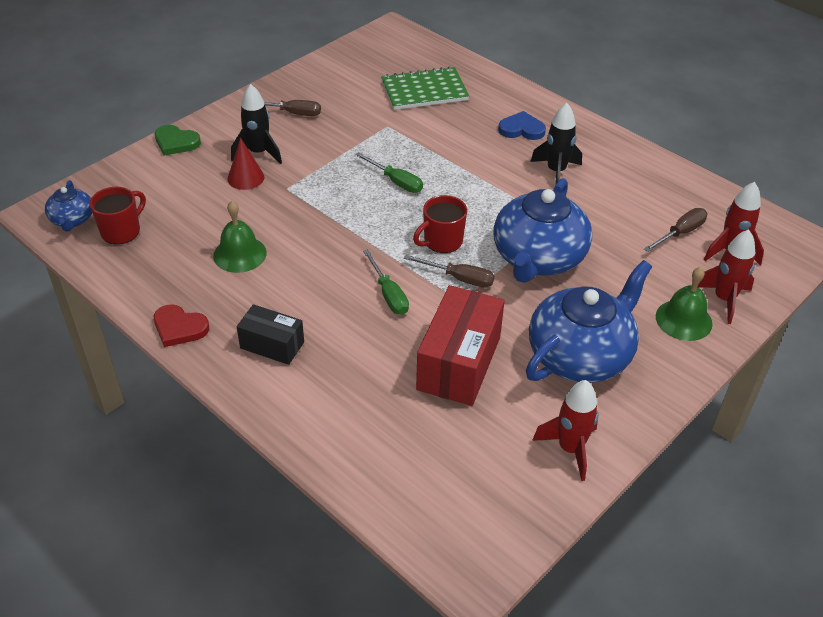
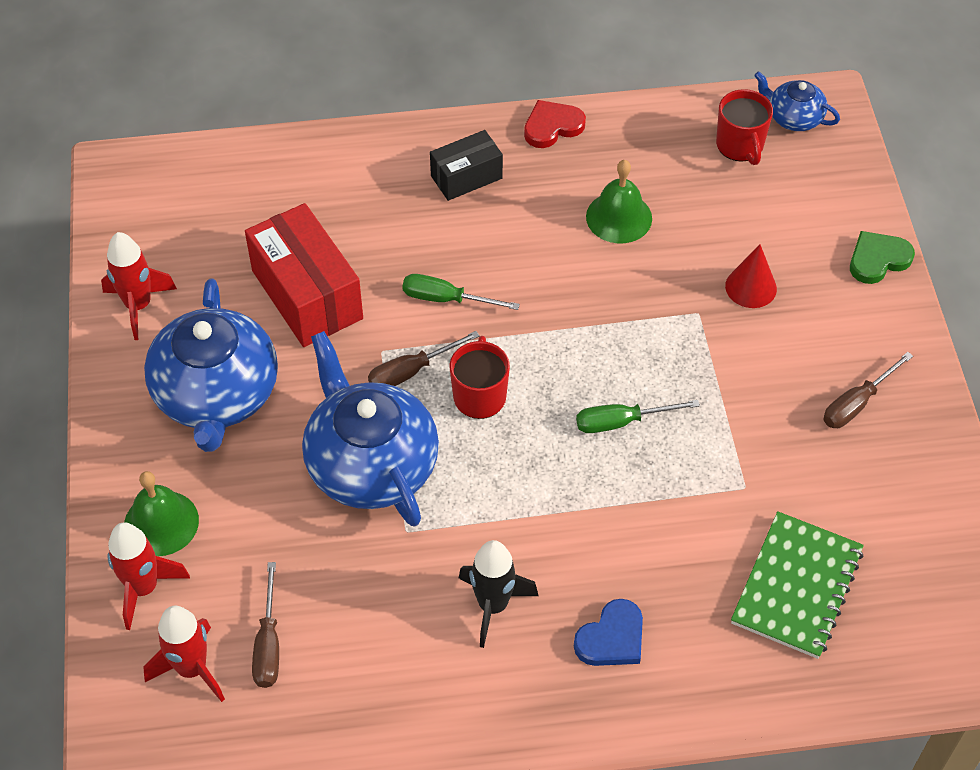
camera: 130 degrees right, 10 degrees up
(258, 153) = (792, 324): black rocket -> none

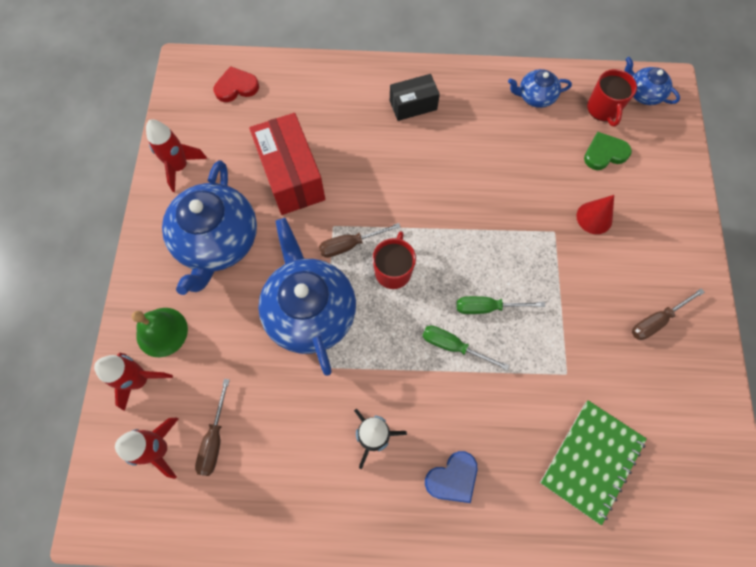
camera: 10 degrees right, 15 degrees up
(446, 299) = (383, 194): green screwdriver -> green screwdriver (453, 346)
(552, 126) = (477, 76): red heart -> red heart (236, 87)
(619, 217) = (511, 150): green bell -> none
(641, 142) = (535, 96): none -> blue teapot
(878, 259) = (687, 210): green heart -> green heart (604, 153)

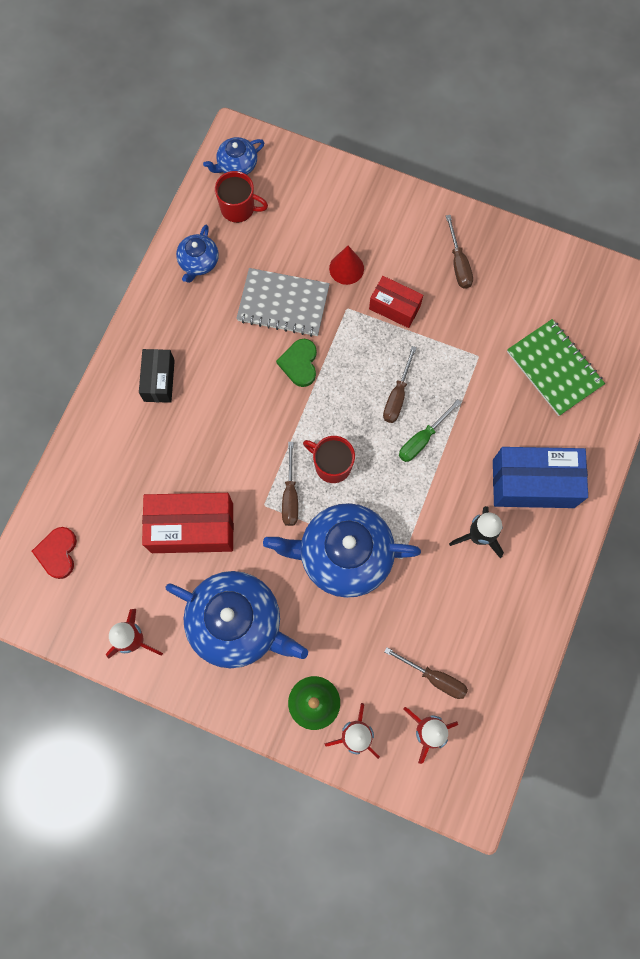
camera: 70 degrees left, 5 degrees up
(452, 478) = (533, 483): blue heart -> blue box
(487, 307) = (397, 396): green screwdriver -> brown screwdriver
(531, 176) = (283, 303): none -> grey notebook
(577, 274) = (394, 307): none -> red box
(604, 153) = (286, 229): green heart -> green heart (299, 363)

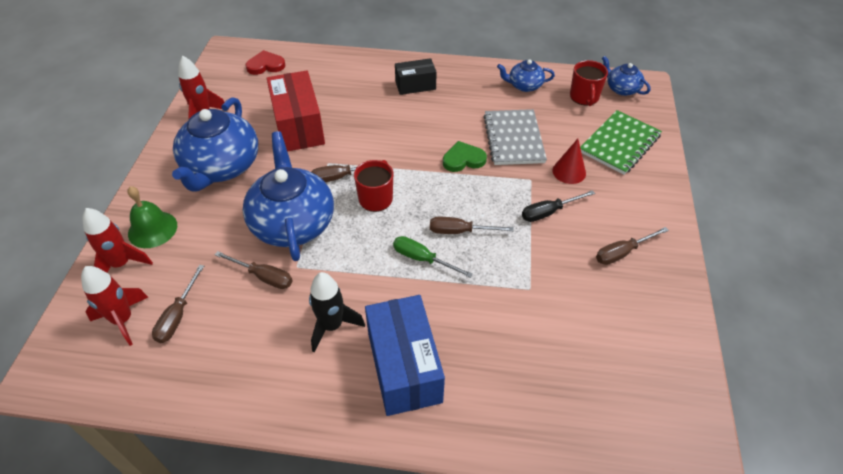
camera: 75 degrees right, 25 degrees down
(394, 307) = (548, 212): red box -> black screwdriver
(407, 592) = (263, 277): none -> brown screwdriver
(554, 368) = (547, 363): green notebook -> green notebook (619, 144)

